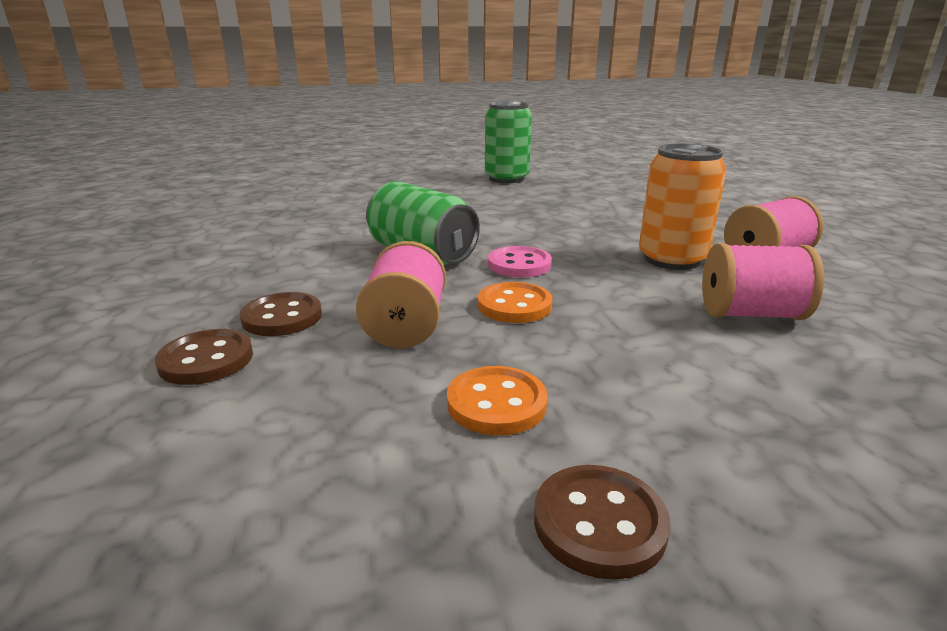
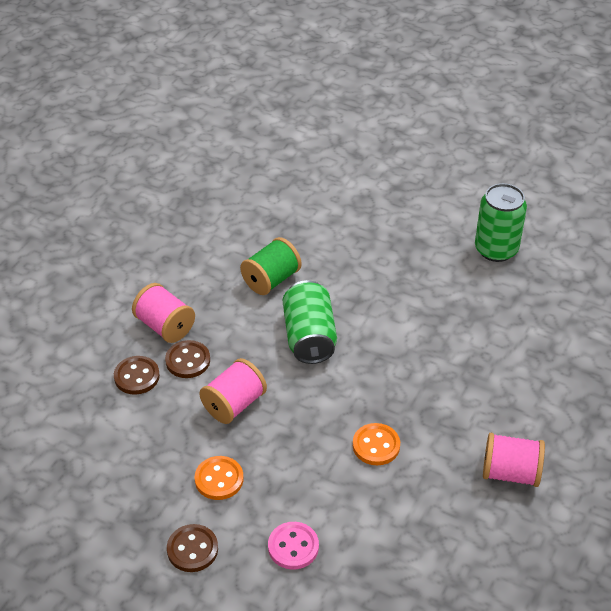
camera: 40 degrees right, 20 degrees up
(320, 237) = (271, 280): none -> green spool
(514, 305) = (301, 420): orange button -> orange button (376, 445)
(519, 265) = (350, 384): pink button -> pink button (293, 547)
(672, 259) = (448, 436): orange can -> none
(750, 314) = (410, 506): pink spool -> pink spool (165, 326)

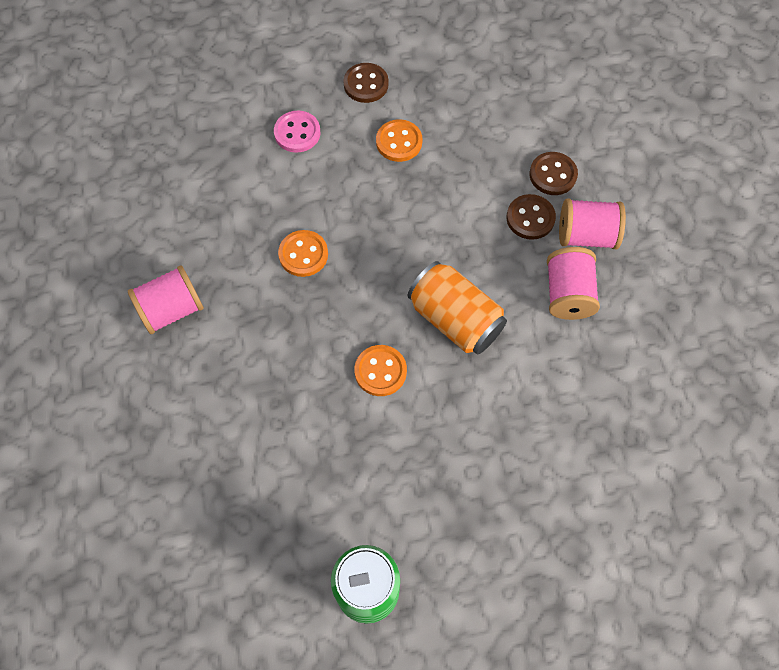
camera: 140 degrees right, 20 degrees up
(234, 404) = (451, 208): pink spool -> pink spool (568, 294)
(271, 280) = (553, 357): green spool -> none
(309, 337) = (455, 319): green can -> orange can
(389, 340) = (380, 371): none -> orange button

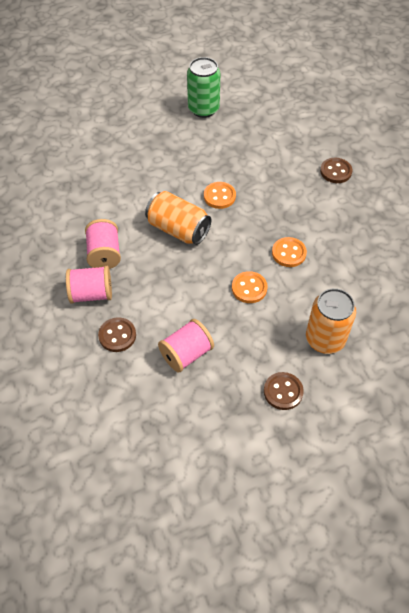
camera: 170 degrees right, 10 degrees down
(172, 309) = (360, 210): pink spool -> pink spool (186, 354)
(297, 133) = (325, 339): pink button -> orange can
(399, 142) = (242, 344): orange button -> orange button (249, 288)
(530, 218) = (133, 300): brown button -> brown button (335, 171)

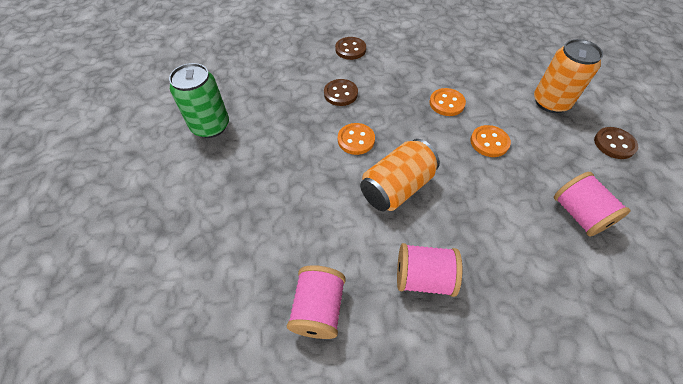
camera: 75 degrees left, 0 degrees up
(91, 294) = (490, 305): pink spool -> pink spool (318, 309)
(117, 335) = (558, 283): brown button -> brown button (340, 93)

